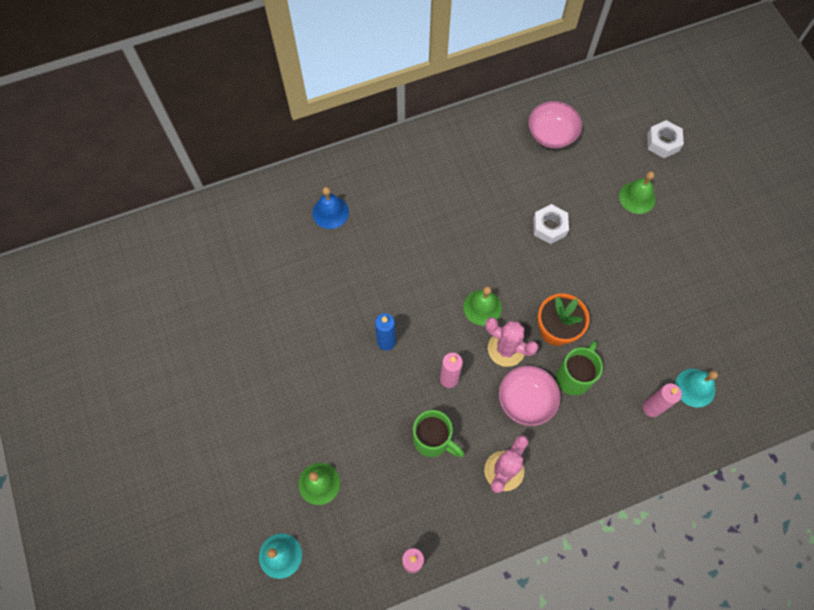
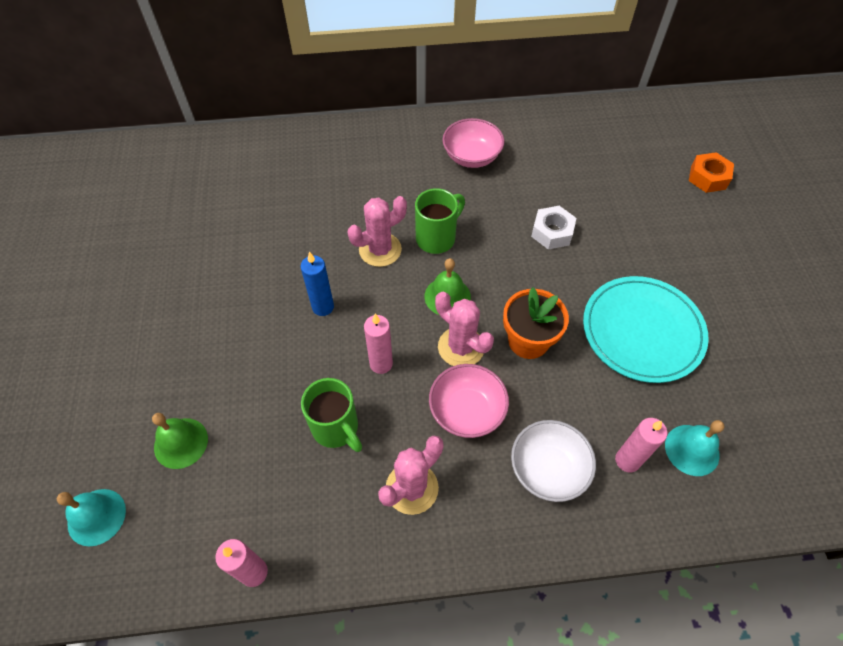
camera: 15 degrees right, 10 degrees down
(330, 212) = (314, 169): blue bell -> none
(414, 278) = (380, 250): none -> pink cactus
(551, 135) = (580, 146): pink bowl -> pink bowl (471, 157)
(574, 376) = (536, 398): green mug -> green mug (437, 238)
(597, 430) = (548, 469): none -> white bowl
(637, 197) = (664, 224): green bell -> none
(640, 299) = (642, 331): none -> turquoise plate
(663, 142) = (708, 177): white nut -> orange nut

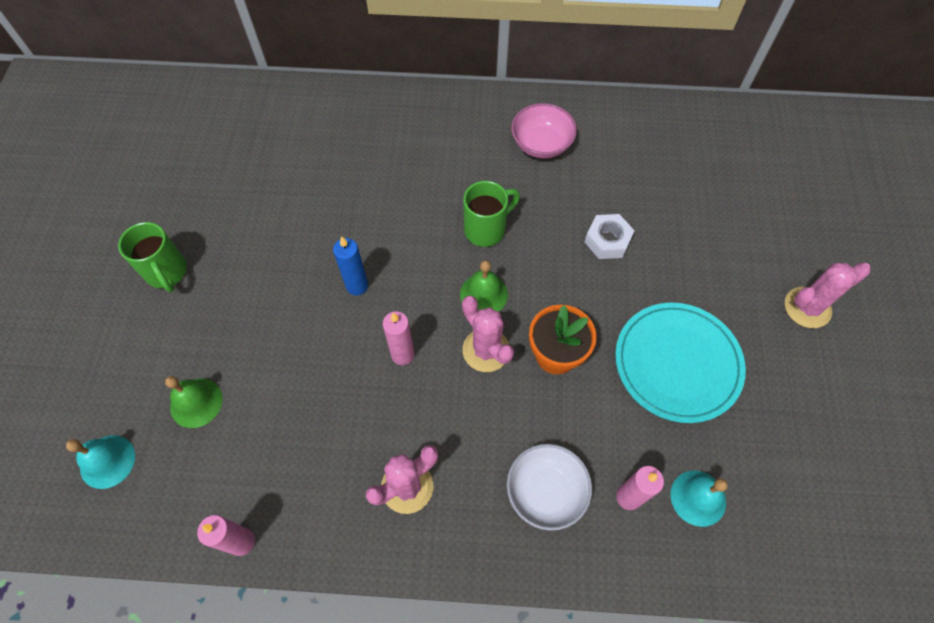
camera: 10 degrees right, 5 degrees up
(336, 428) = (346, 414): green mug -> green mug (167, 273)
(380, 250) = (426, 233): pink cactus -> pink cactus (807, 307)
(467, 411) = (477, 418): pink bowl -> none
(708, 177) = (791, 203): orange nut -> none

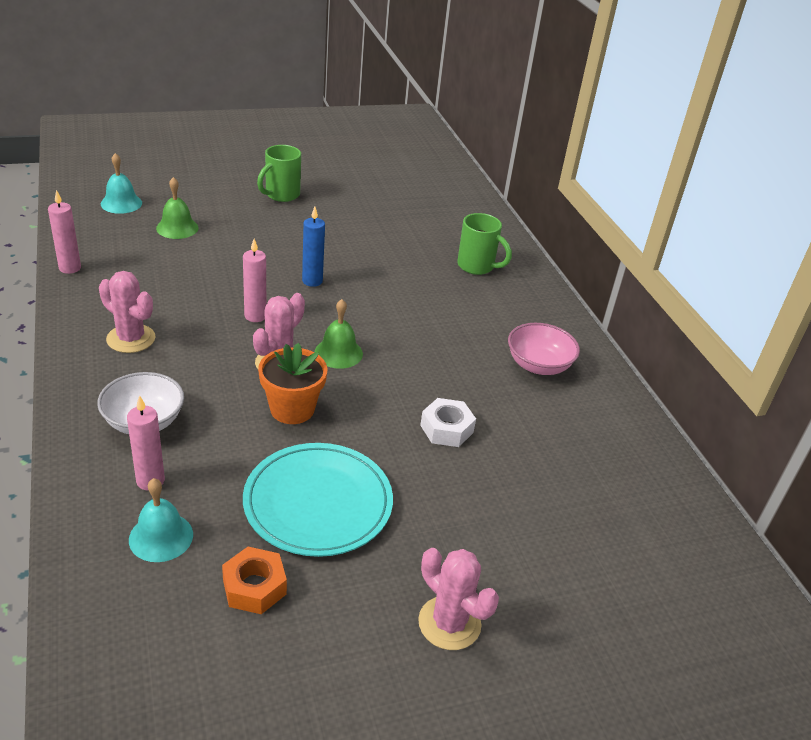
camera: 65 degrees right, 25 degrees down
(486, 229) = (412, 344): green mug -> green mug (477, 266)
(760, 433) = (254, 587): none -> orange nut

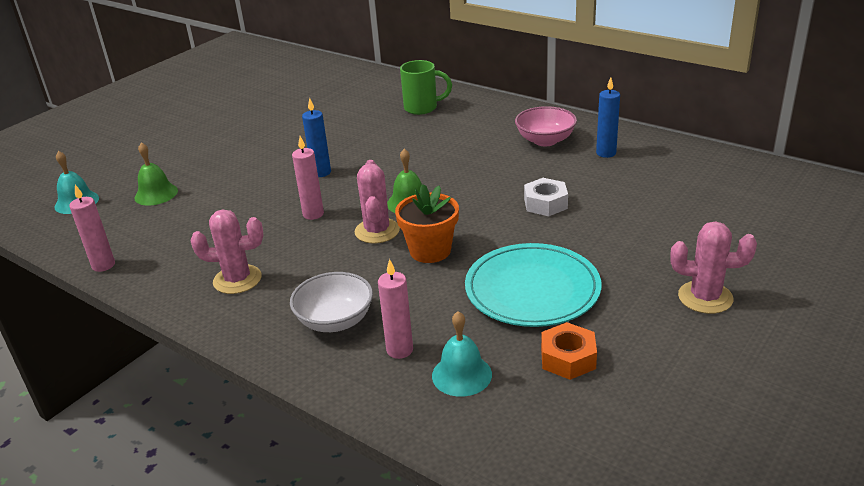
camera: 30 degrees left, 5 degrees down
(281, 195) = (209, 134): green mug -> none
(576, 414) = (606, 153): none -> blue candle

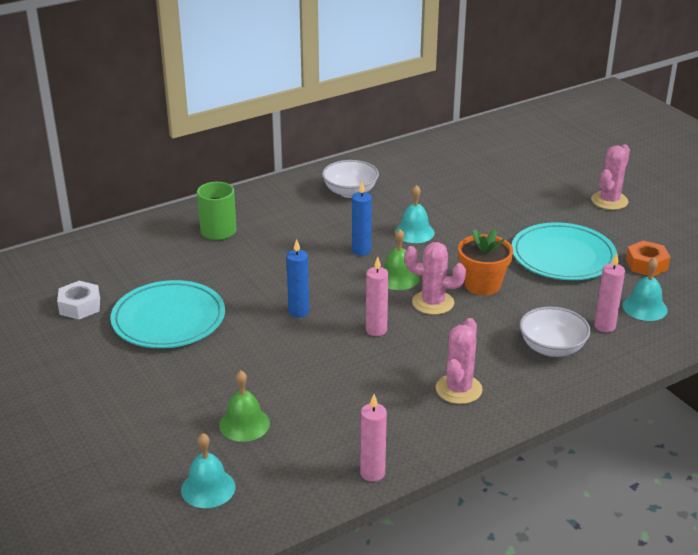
camera: 70 degrees left, 0 degrees up
(281, 128) = (168, 319): none -> turquoise plate
(500, 190) = (414, 232): none -> turquoise bell
(545, 140) = (350, 192): pink bowl -> white bowl
(545, 203) = (452, 220): white nut -> white nut (80, 306)
(606, 153) = (397, 175): blue candle -> blue candle (361, 251)

